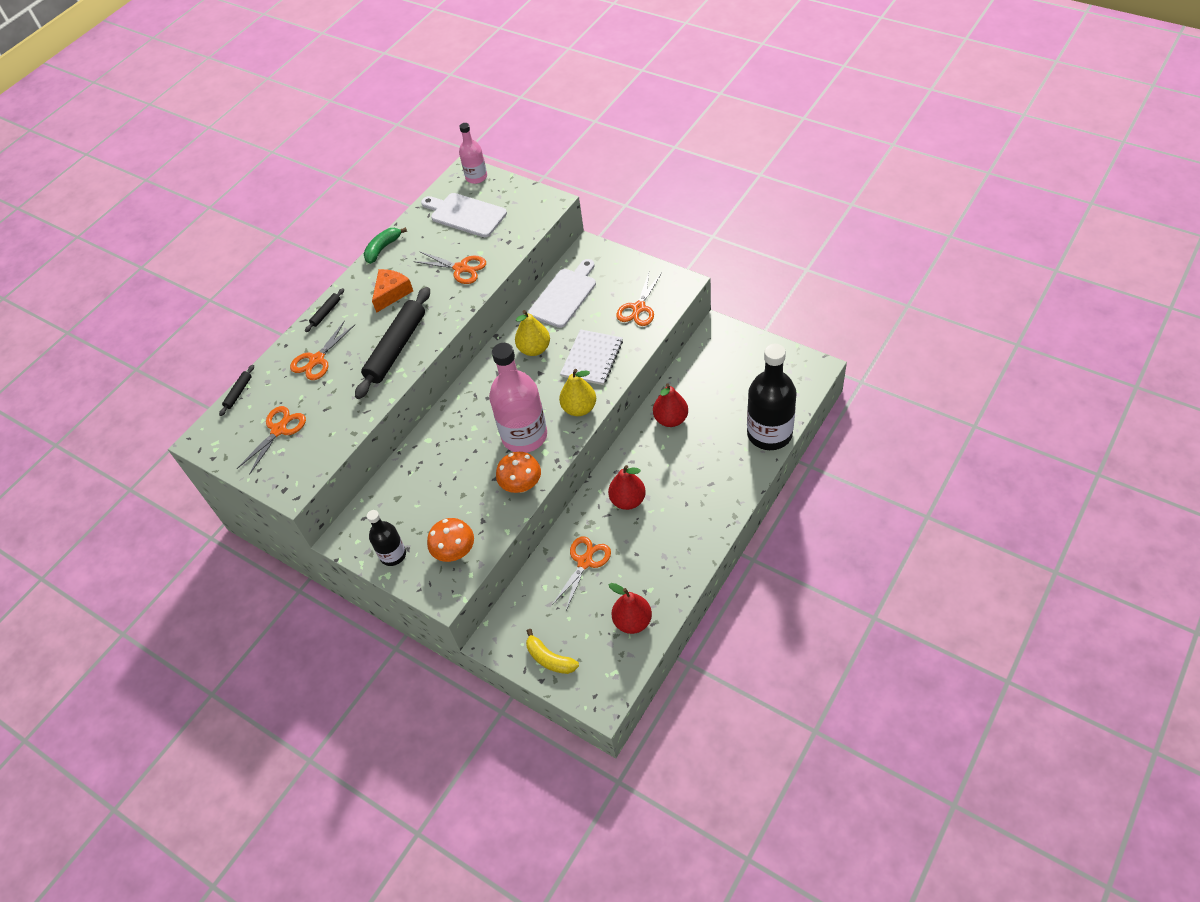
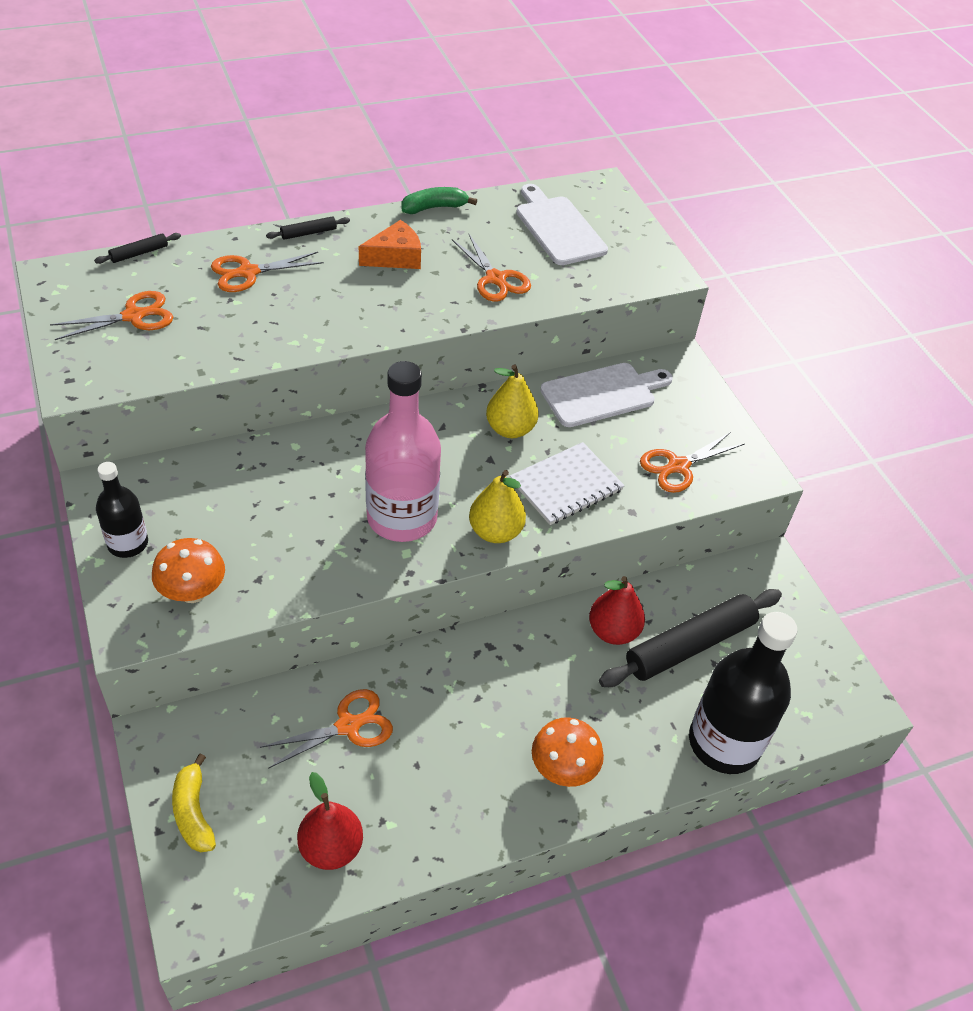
camera: 25 degrees right, 5 degrees down
(396, 348) = (340, 315): black rolling pin -> black rolling pin (690, 645)
(476, 177) = (609, 198): pink bottle -> none
(521, 485) = (341, 572): orange mushroom -> orange mushroom (563, 769)
(628, 500) = (469, 690): red pear -> none

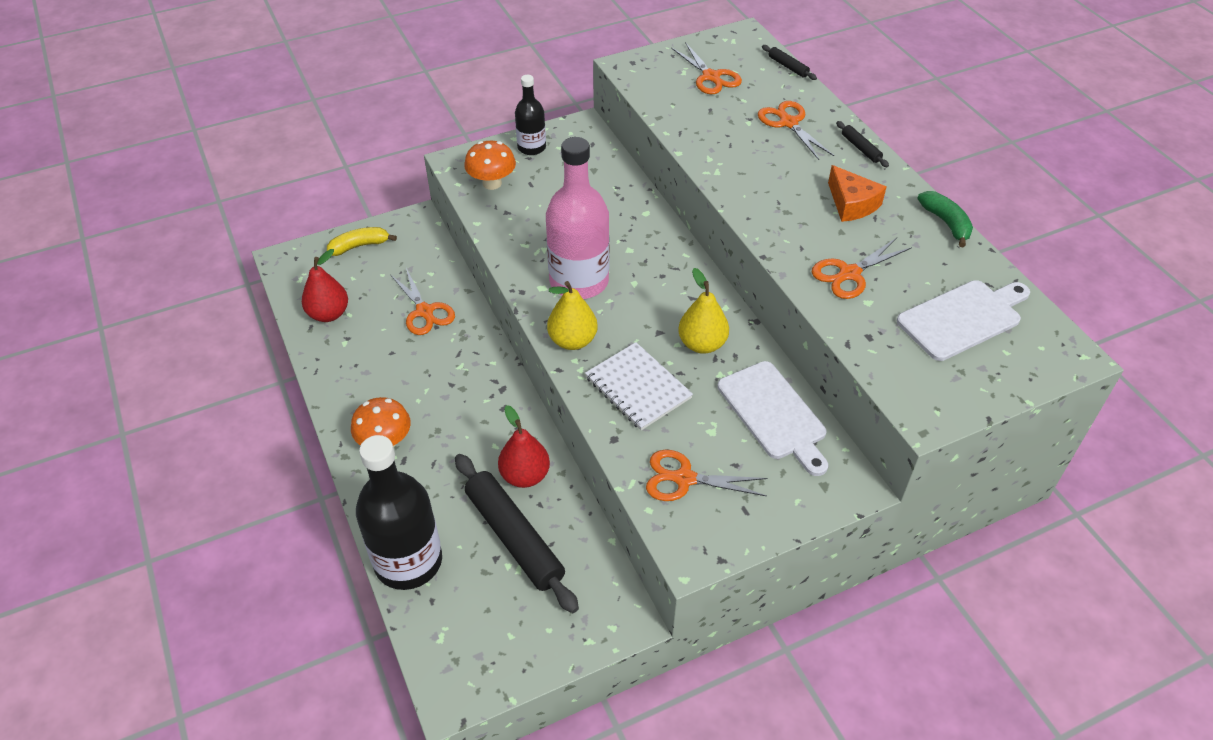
camera: 90 degrees right, 0 degrees up
(678, 466) = (684, 479): orange scissors -> orange scissors turned 45 degrees counterclockwise

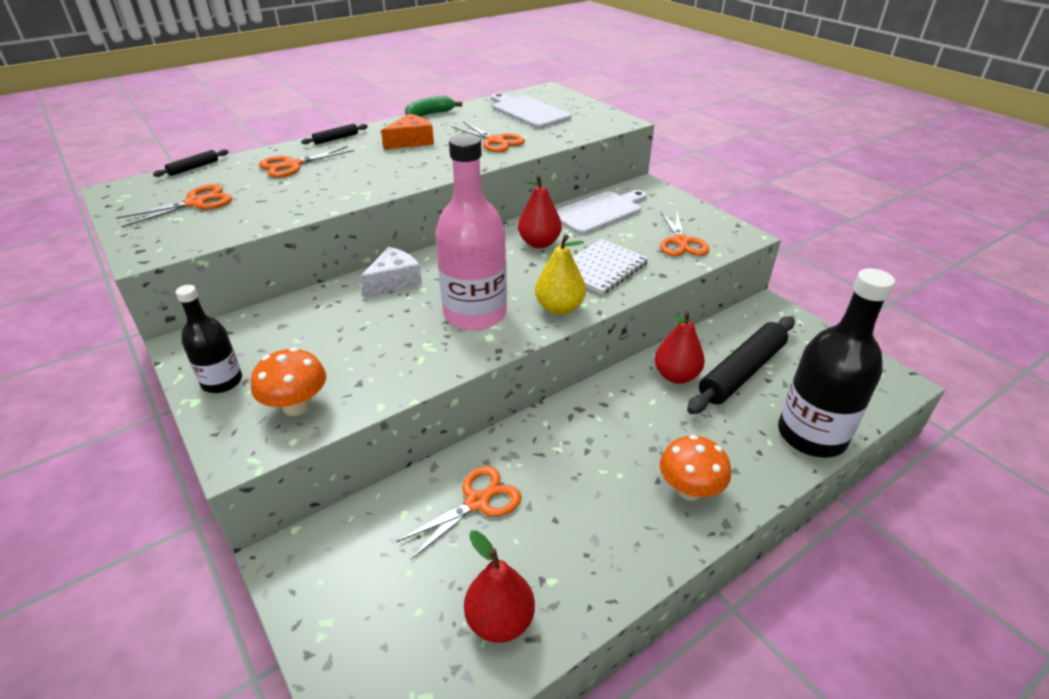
camera: 100 degrees left, 10 degrees down
(359, 246) = (342, 624): yellow banana -> none
(648, 232) = (394, 280): none -> white cheese
(702, 344) = (539, 243): yellow pear -> red pear

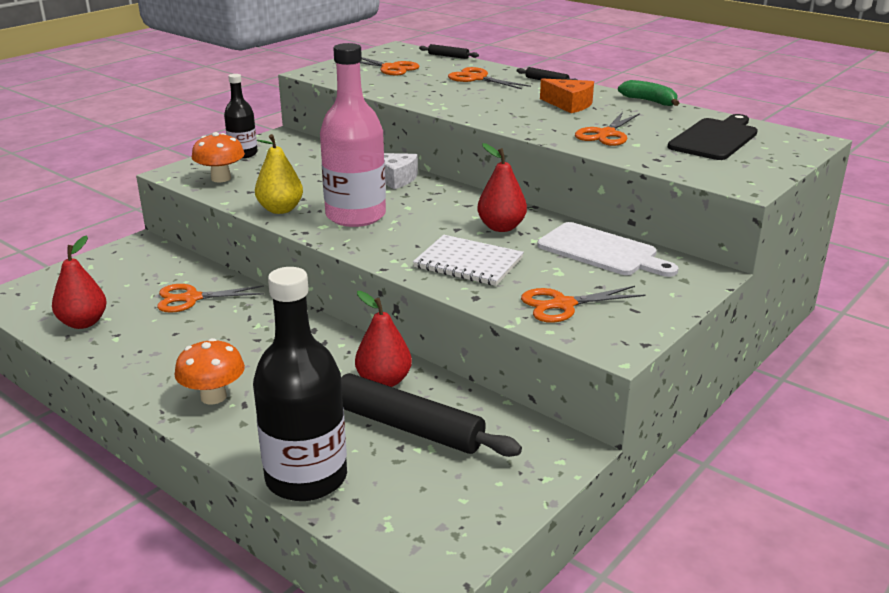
camera: 75 degrees right, 10 degrees down
(477, 502) = (192, 298): orange scissors -> orange scissors turned 135 degrees clockwise
(528, 112) = (715, 138): white cutting board -> black cutting board
(559, 308) = (381, 249): yellow pear -> yellow pear (280, 209)

